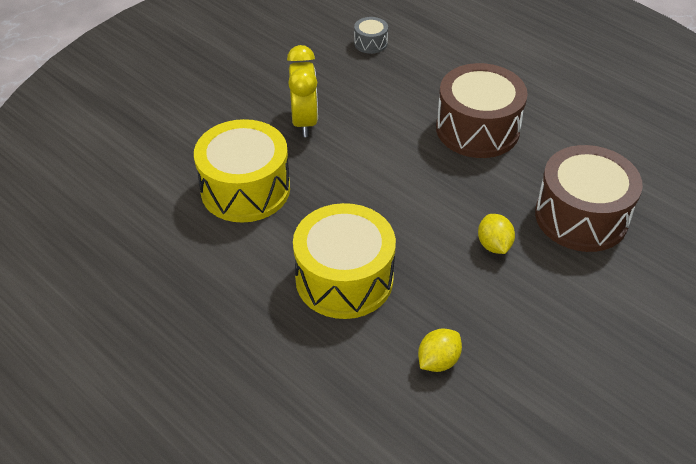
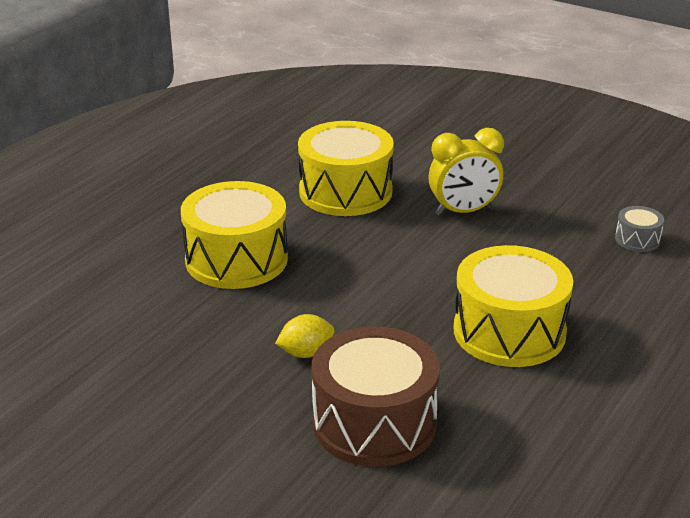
camera: 80 degrees right, 15 degrees down
(438, 361) = (136, 323): yellow lemon -> none
(477, 129) = (509, 332): brown drum -> yellow drum

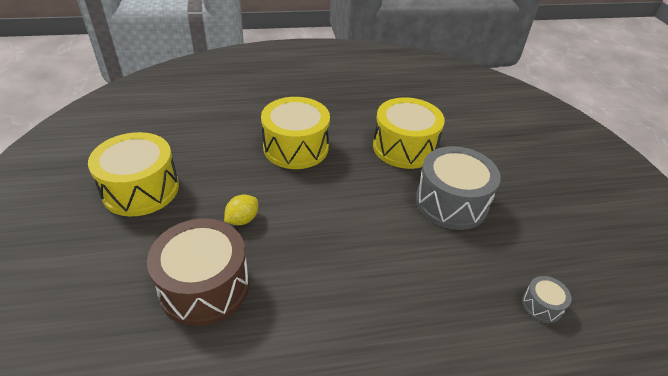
camera: 45 degrees right, 10 degrees up
(306, 353) = (242, 219): yellow lemon -> yellow lemon turned 75 degrees counterclockwise
(463, 212) = (451, 202): yellow clock -> grey drum
(509, 332) = (356, 297): yellow drum -> yellow drum (141, 189)

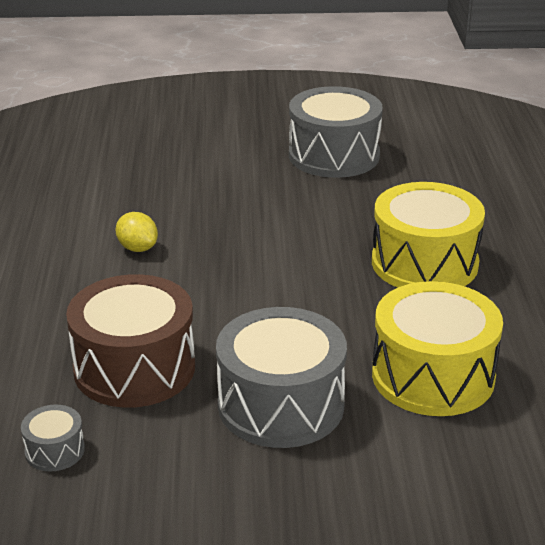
camera: 100 degrees right, 10 degrees down
(141, 189) = (334, 155): yellow drum -> grey drum
(204, 286) = (175, 199): brown drum -> brown drum (134, 368)
(242, 219) = (271, 219): yellow lemon -> yellow lemon (137, 248)

